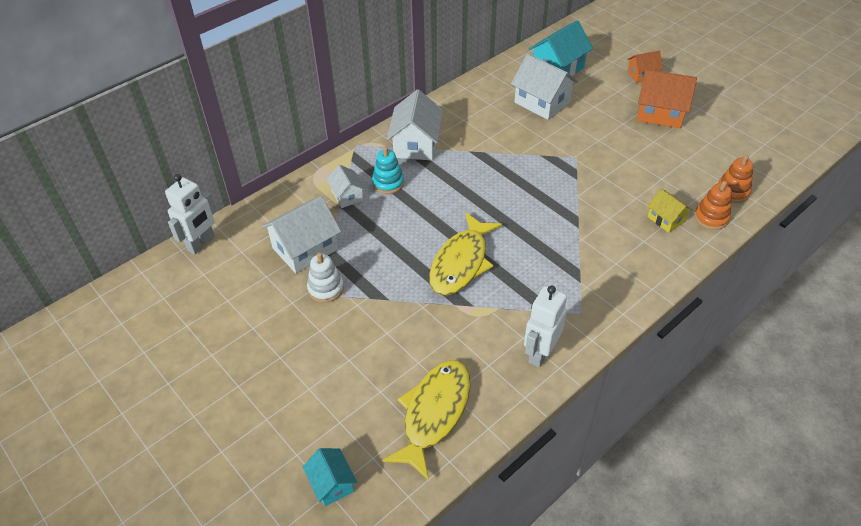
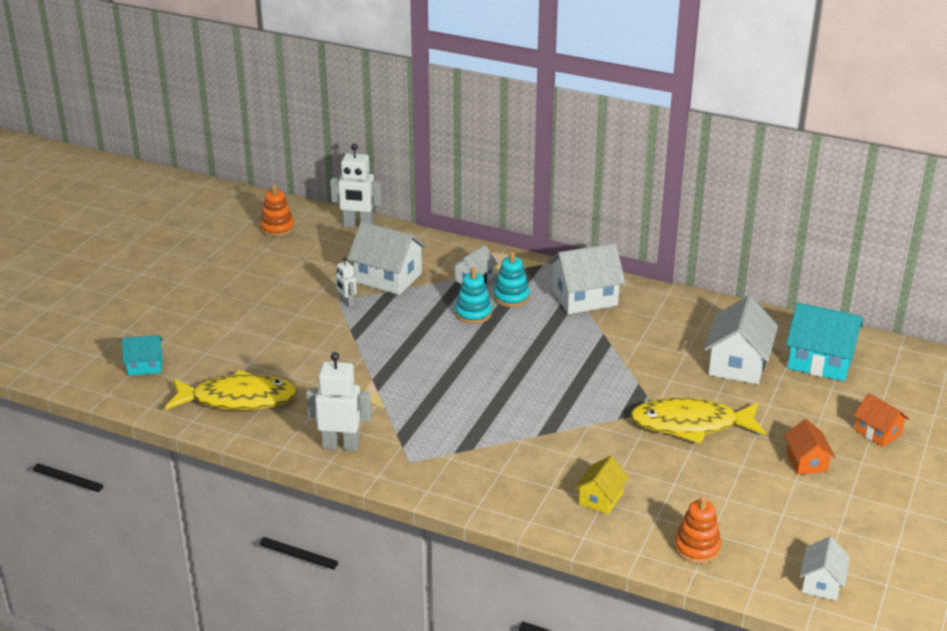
camera: 65 degrees right, 15 degrees down
(326, 288) = (347, 303): white stacking toy -> white robot
(332, 483) = (145, 366): turquoise house -> turquoise house turned 45 degrees clockwise
(397, 212) = (473, 313): none -> turquoise stacking toy
(461, 263) = (430, 369): yellow fish -> yellow fish (691, 425)
(660, 113) = (806, 461): orange house -> orange house, size x0.57
(711, 218) = (632, 535): orange stacking toy -> orange stacking toy (277, 228)
(779, 151) = (821, 583): none -> white house

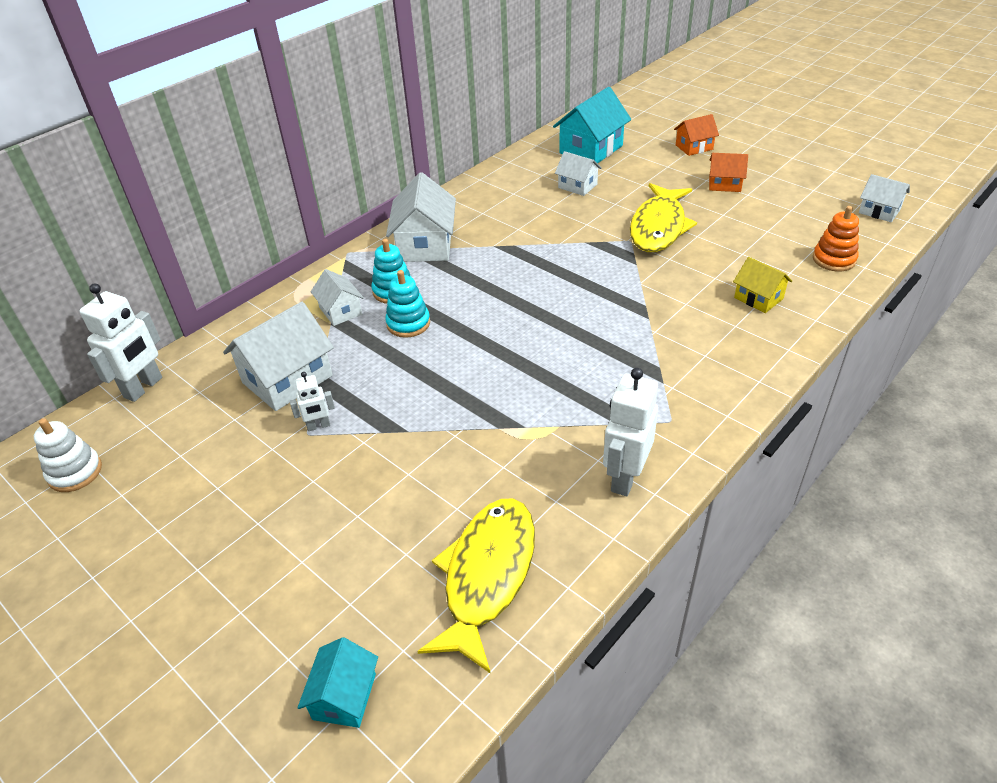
camera: 70 degrees left, 10 degrees up
(277, 228) = (75, 472): orange stacking toy -> white stacking toy
(738, 364) = (577, 186): white house -> white house, size x0.57

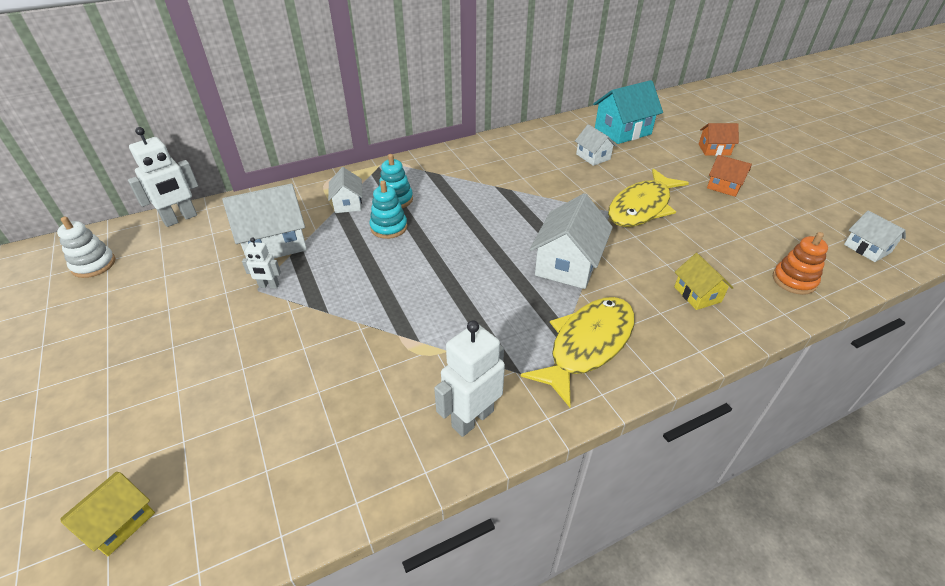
camera: 20 degrees right, 0 degrees up
(344, 696) = (119, 522): turquoise house -> yellow house
(425, 245) = (443, 171): white house -> white house (567, 264)
(487, 576) = (299, 462): yellow fish -> yellow fish (587, 345)

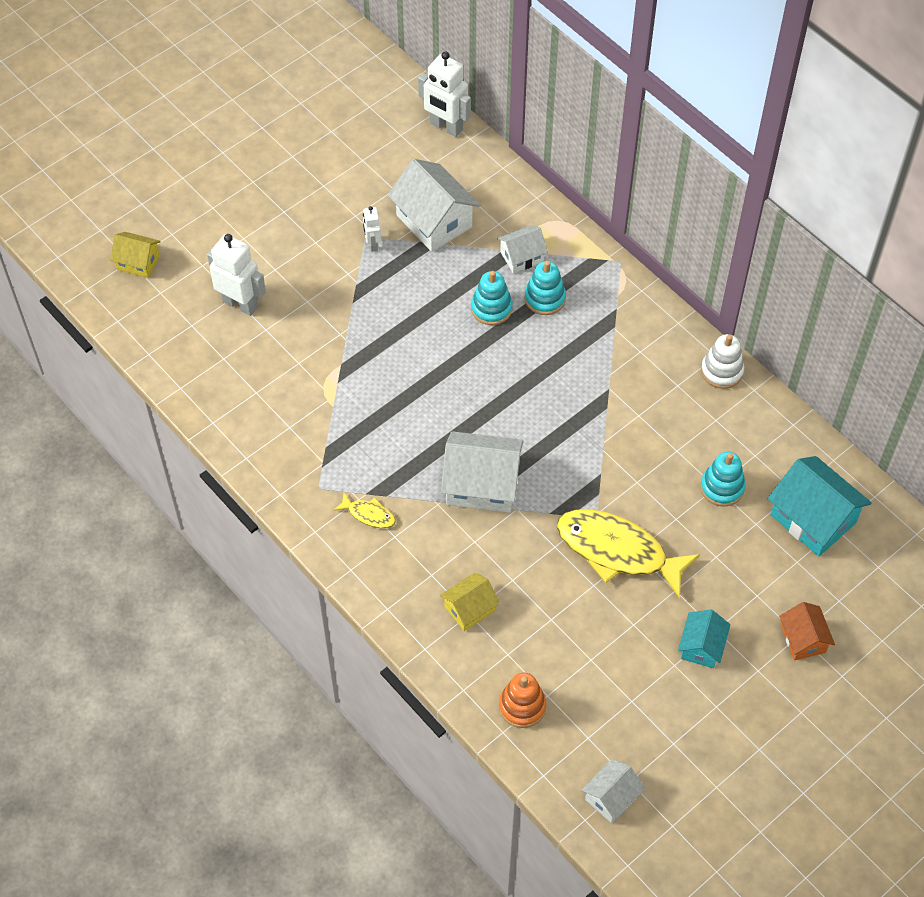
camera: 75 degrees right, 15 degrees up
(93, 265) = (360, 101): white stacking toy -> white stacking toy (721, 371)
(472, 418) = (266, 441): white robot -> white robot (240, 304)
(587, 345) = (368, 514): yellow fish -> yellow fish, size x0.44
(593, 157) = (722, 487): white house -> turquoise stacking toy
(724, 186) = (701, 646): orange house -> turquoise house

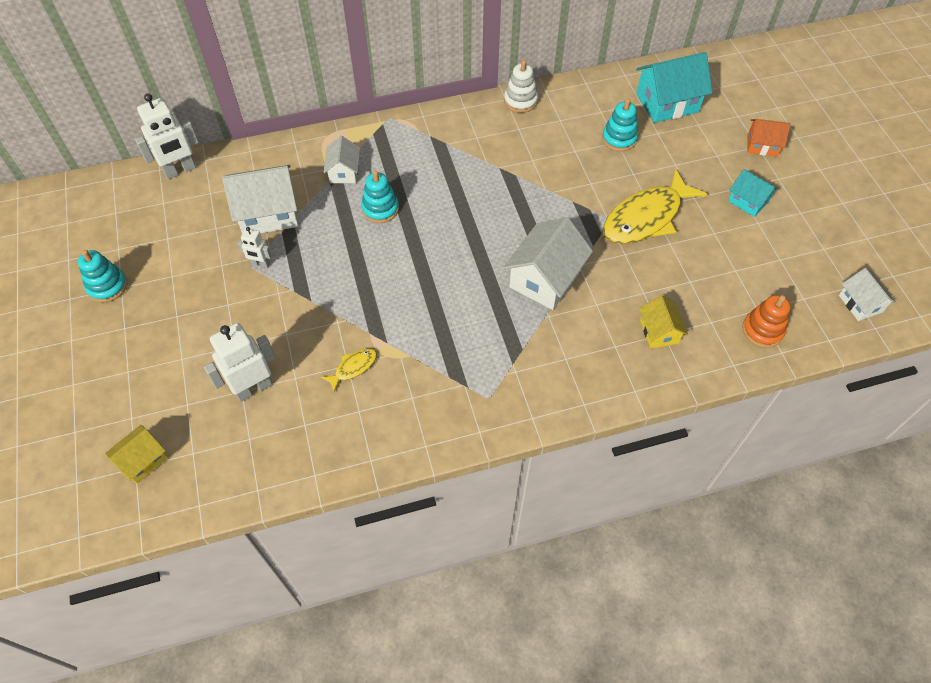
camera: 65 degrees left, 0 degrees up
(368, 514) = (535, 369): yellow fish -> yellow fish (353, 368)
(545, 298) = (393, 173): turquoise stacking toy -> turquoise stacking toy (107, 286)

